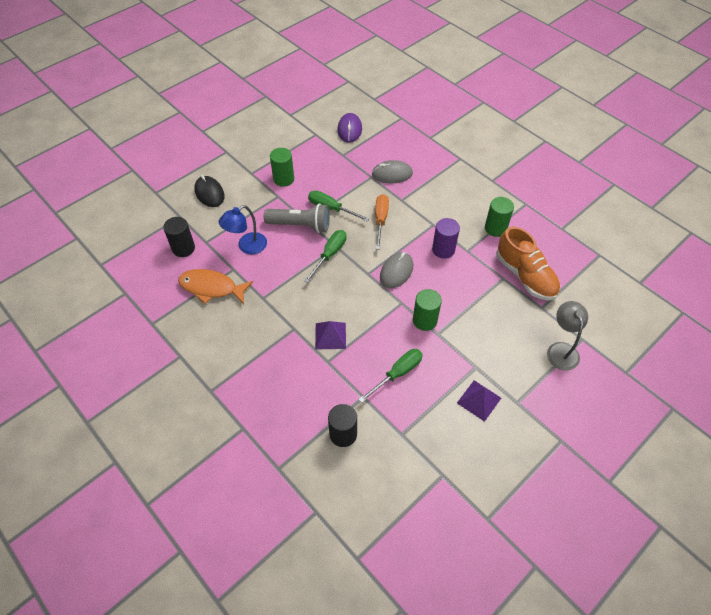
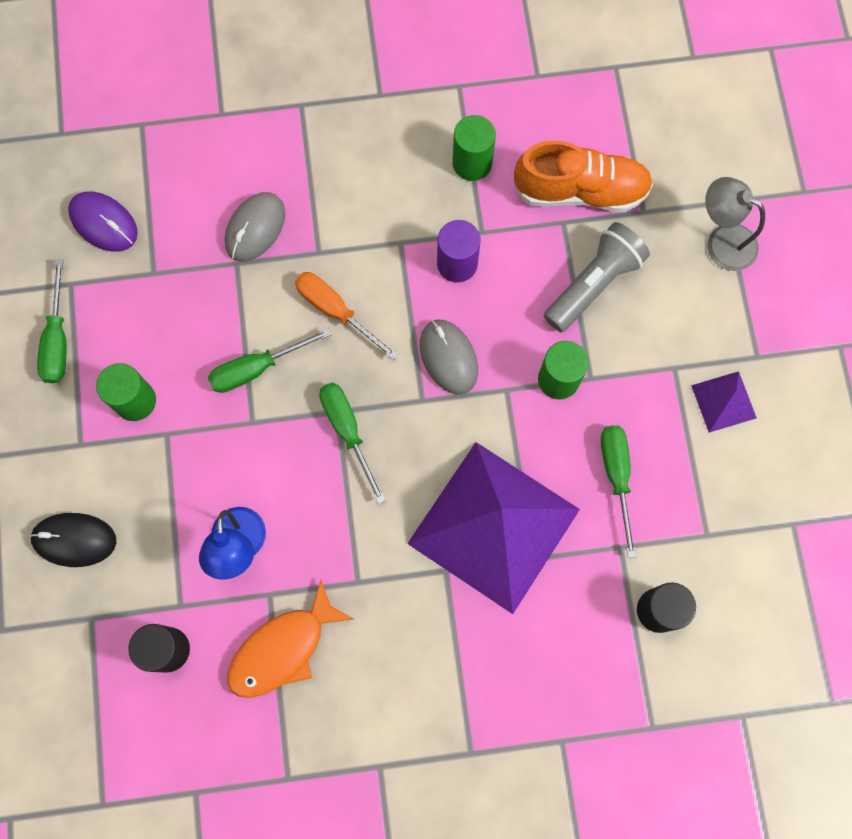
camera: 55 degrees left, 20 degrees up
(289, 143) = (58, 339): none -> green screwdriver
(300, 225) = (256, 437): grey flashlight -> grey flashlight (593, 284)
(330, 336) = (494, 526): purple pyramid -> purple pyramid, size x2.39

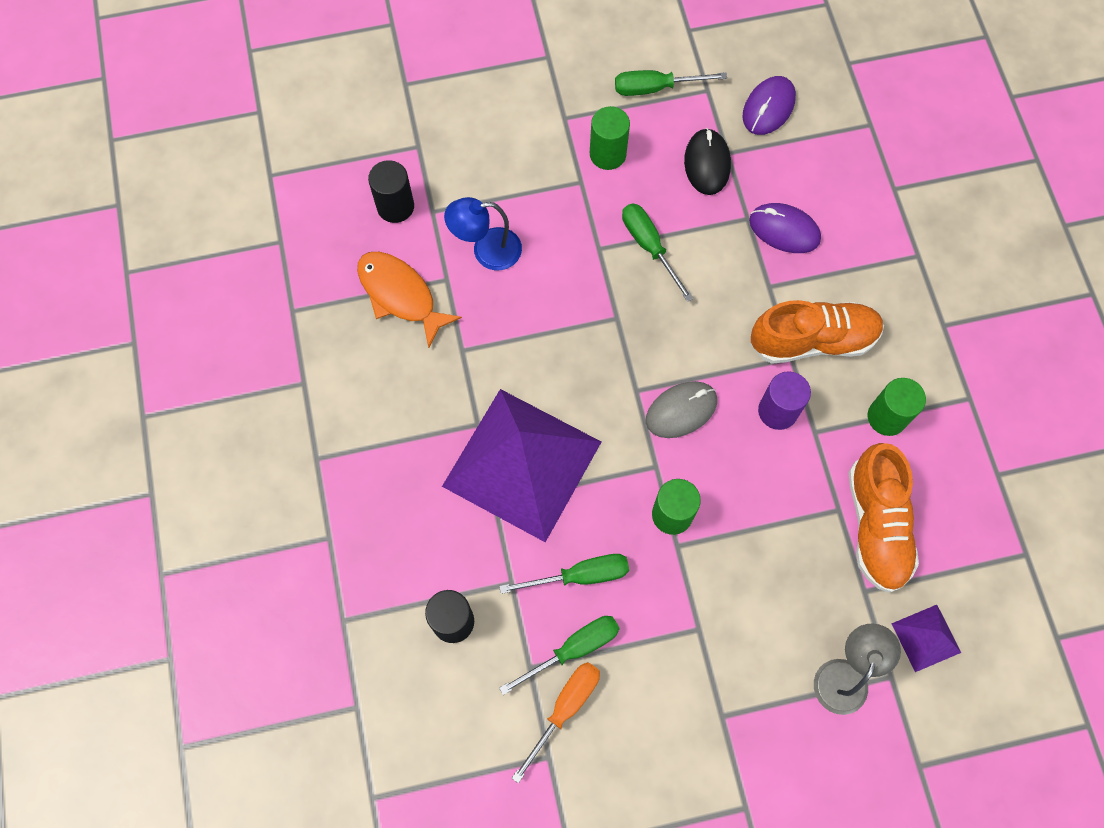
camera: 85 degrees right, 5 degrees down
(74, 540) = (482, 125): black mouse -> black mouse (707, 163)
(255, 228) = (784, 230): grey mouse -> purple mouse
(336, 311) = (713, 307): orange screwdriver -> orange screwdriver (564, 709)
(347, 431) = (599, 328): green screwdriver -> green screwdriver (573, 649)
(383, 219) = (812, 340): none -> orange shoe
(593, 284) = (776, 543): grey flashlight -> none
(723, 401) = (669, 681): purple pyramid -> purple pyramid (926, 638)

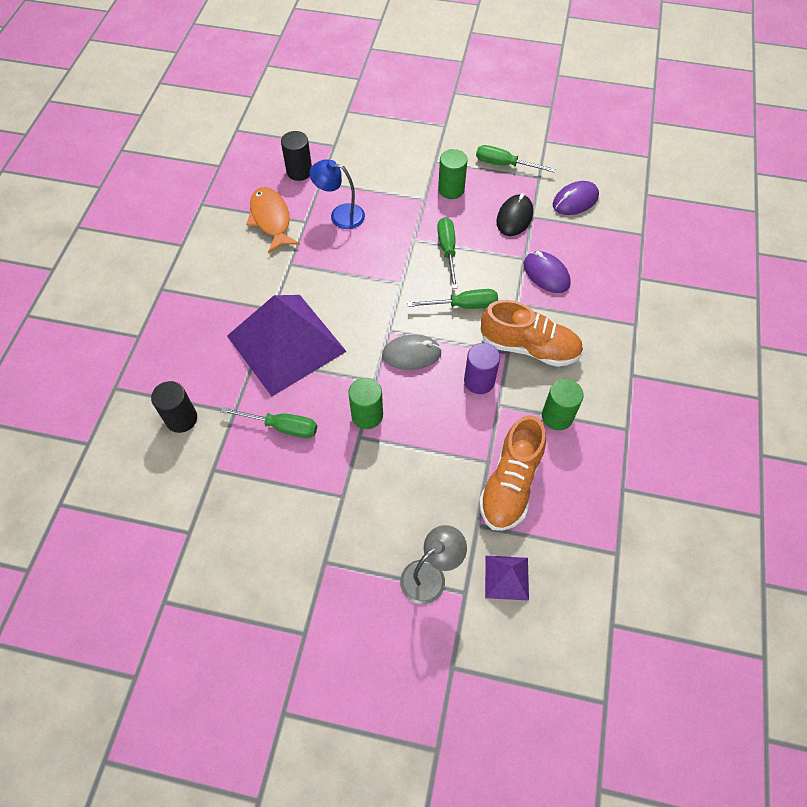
camera: 25 degrees right, 10 degrees down
(564, 709) = (219, 506): orange screwdriver -> none
(573, 649) = (248, 471): green screwdriver -> green screwdriver (463, 305)

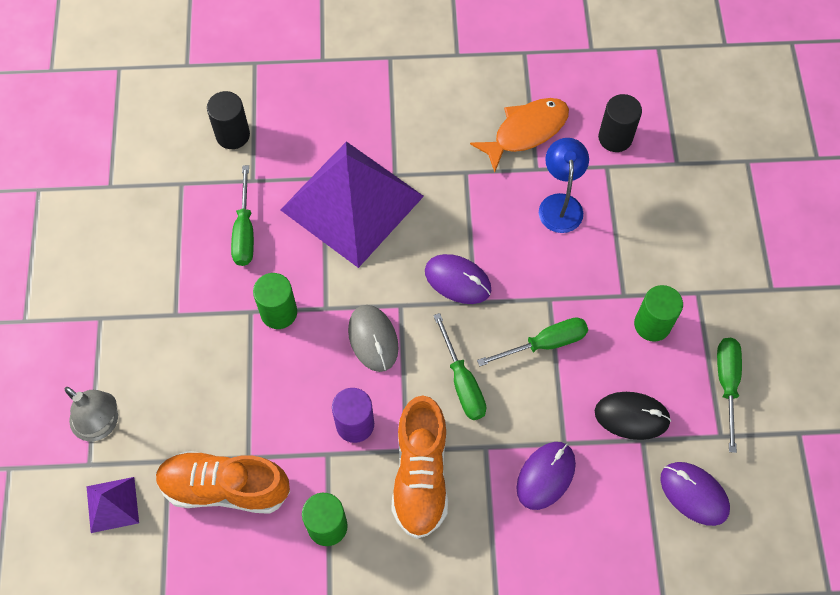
camera: 75 degrees right, 5 degrees up
(380, 289) = (457, 280): none -> purple mouse

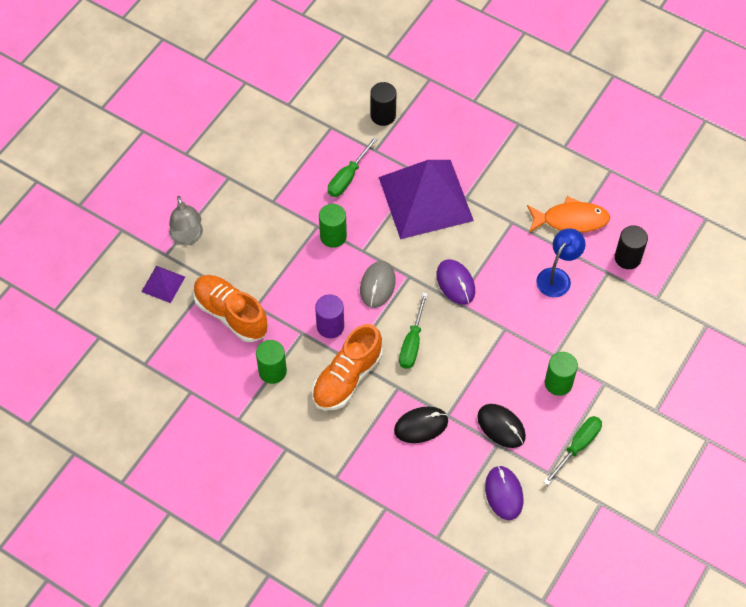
camera: 35 degrees right, 5 degrees down
(544, 343) = (480, 352): green screwdriver -> none
(546, 476) = (421, 426): purple mouse -> black mouse

